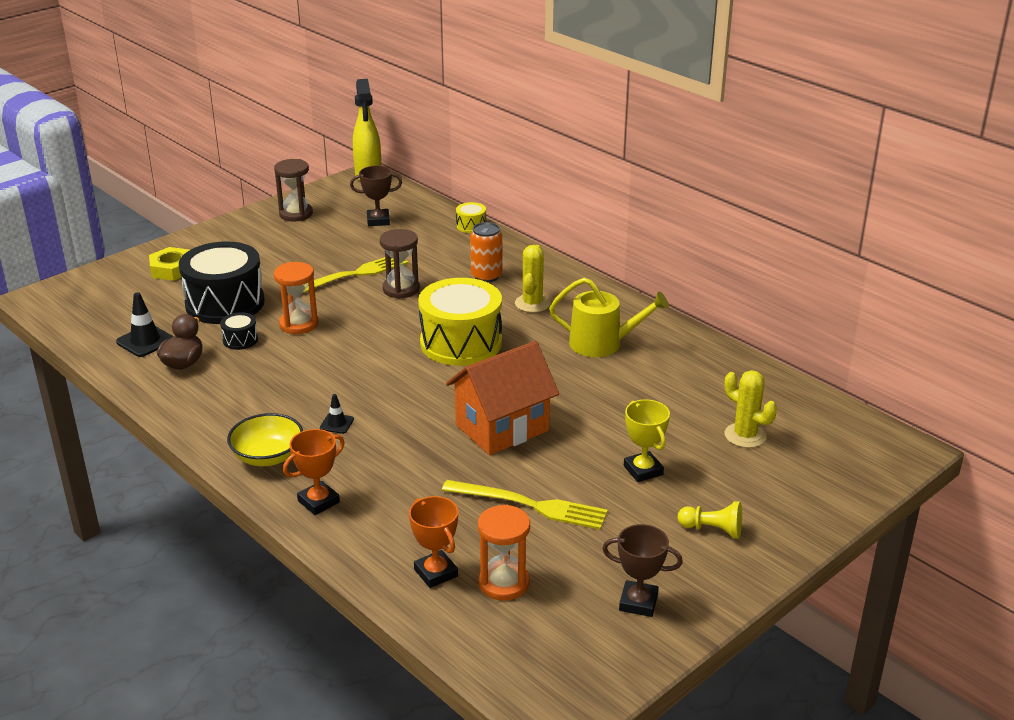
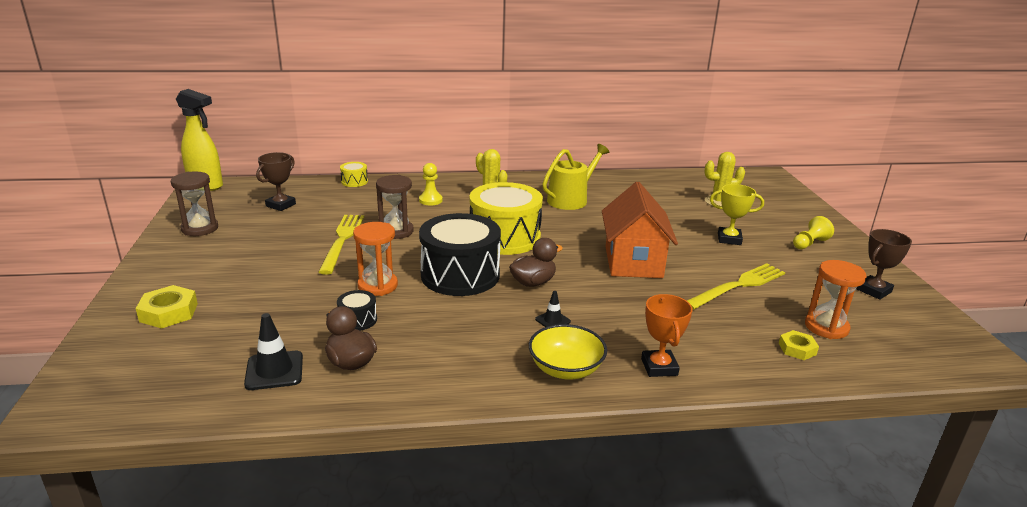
camera: 55 degrees left, 5 degrees down
(225, 303) = (283, 307): black drum -> black drum (460, 275)
(392, 390) = (533, 282): none -> brown duck
(436, 573) = (797, 349): orange trophy -> yellow nut
(486, 276) = (430, 200): orange can -> yellow pawn

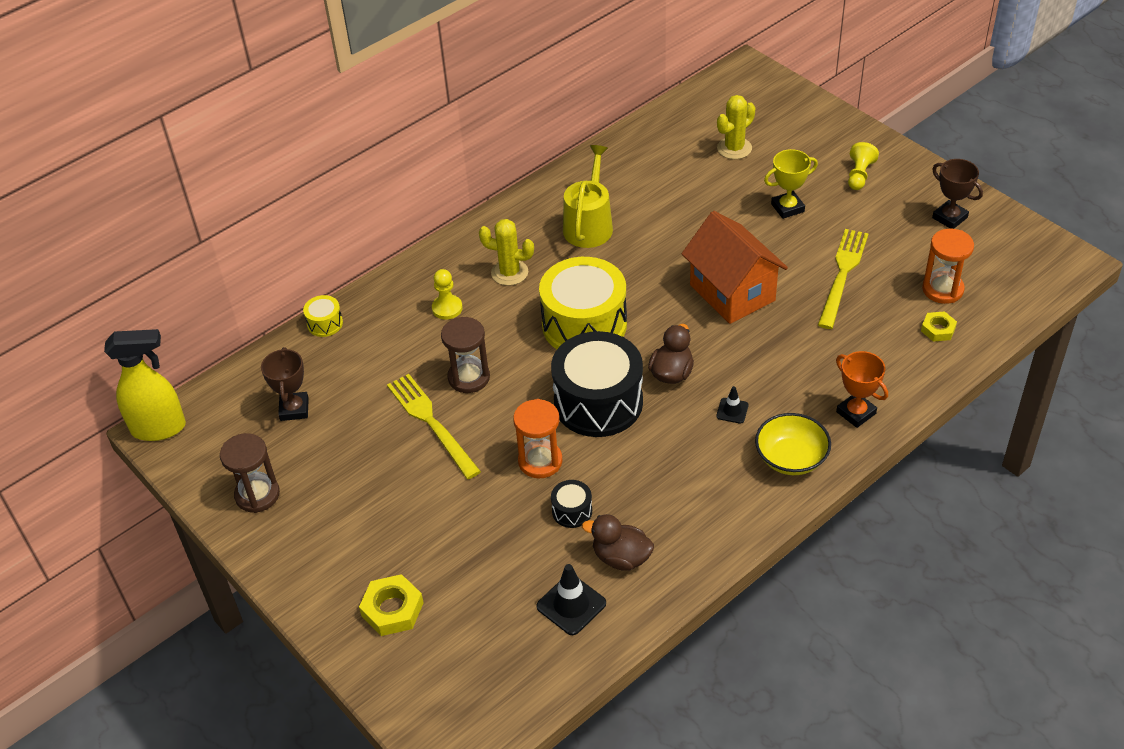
camera: 30 degrees left, 20 degrees up
(874, 290) = (949, 218): brown trophy -> brown trophy turned 60 degrees counterclockwise

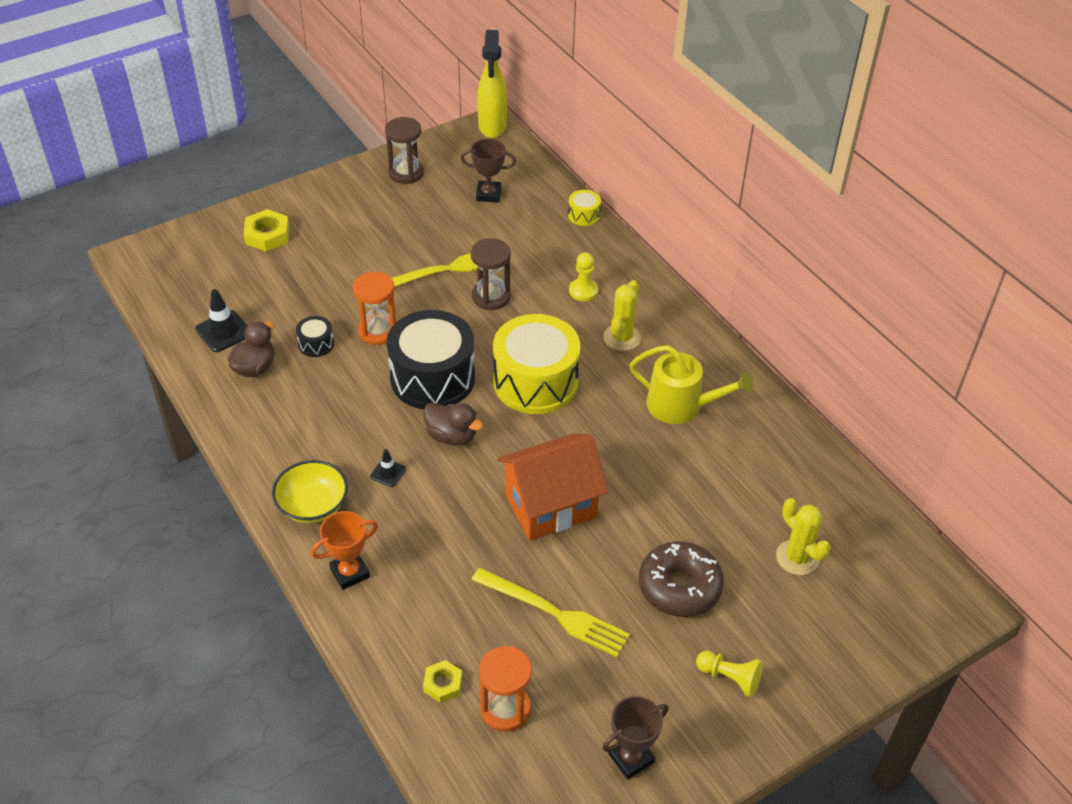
camera: 95 degrees right, 0 degrees up
(787, 208) = (679, 587): yellow trophy -> brown donut

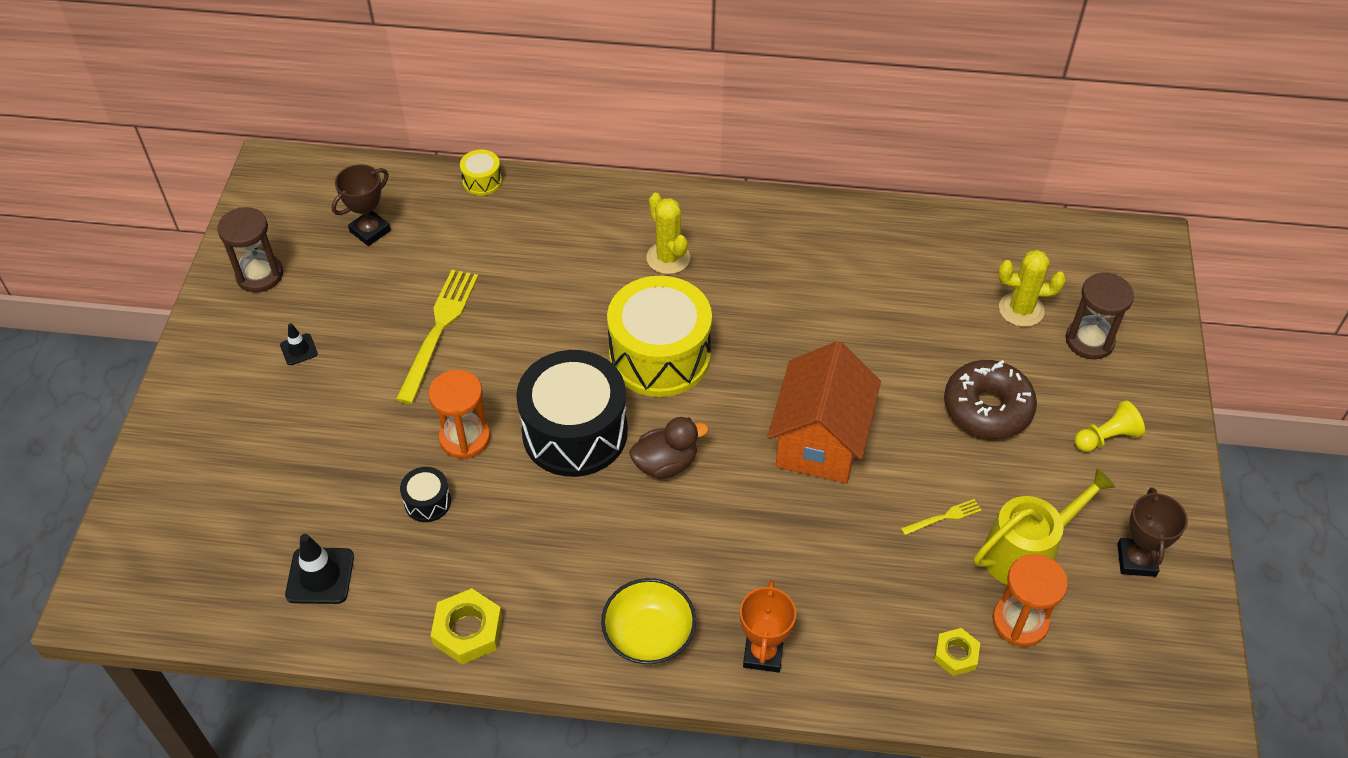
camera: 50 degrees left, 5 degrees up
(255, 367) = (405, 577): brown duck -> none
(267, 235) = (213, 450): yellow nut -> yellow nut (468, 630)
(388, 473) = (664, 545): black traffic cone -> black traffic cone (299, 349)
(491, 297) = (514, 319): brown hourglass -> brown hourglass (1089, 341)
(492, 127) = (275, 166): yellow spray bottle -> none
(554, 613) = (943, 517): yellow fork -> yellow fork, size x0.45
(583, 291) = (580, 246): yellow pawn -> none
(681, 405) = (789, 272): yellow watering can -> yellow watering can (1026, 552)

